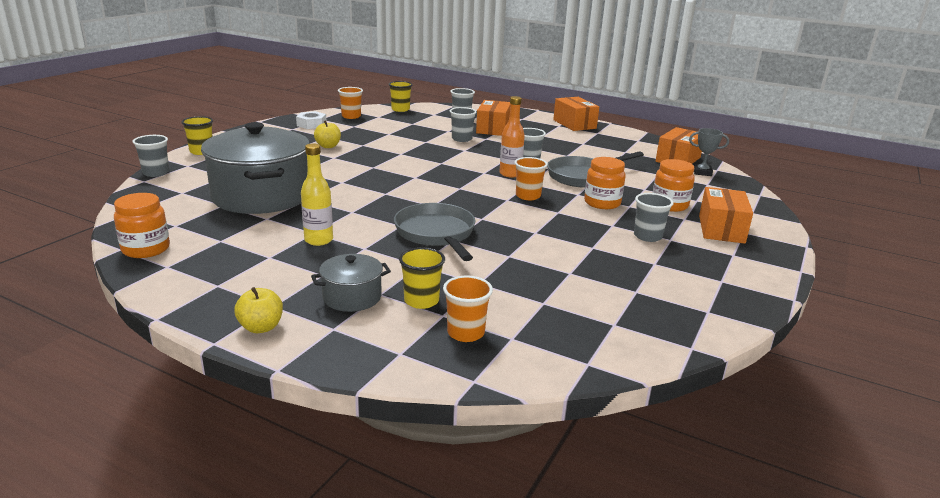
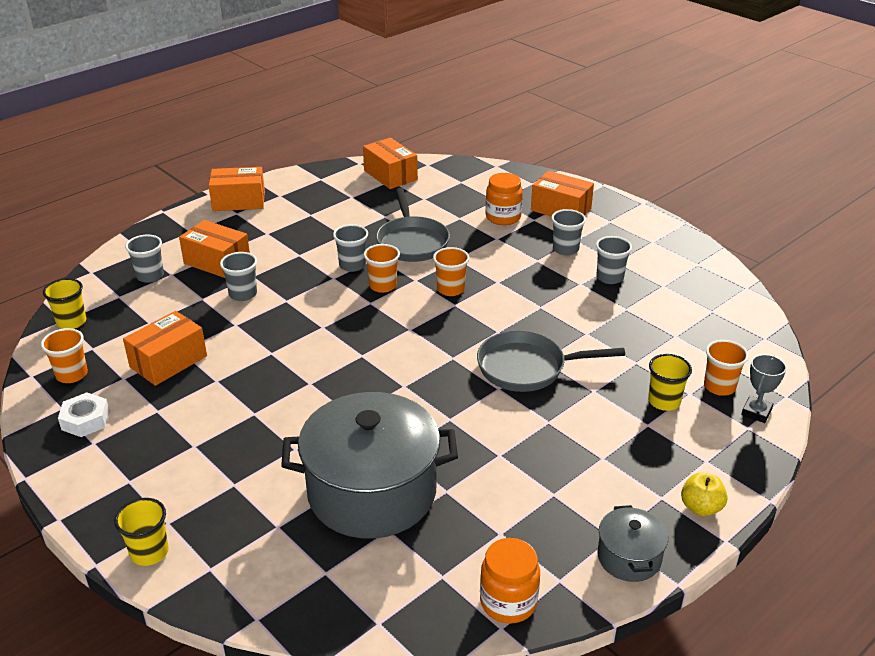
camera: 70 degrees left, 10 degrees up
(156, 173) = (227, 606): grey cup -> grey cup (610, 277)
(318, 240) = (520, 453): yellow bottle -> none
(328, 146) = (203, 413): yellow apple -> none
(352, 297) = (651, 443): grey pot -> grey pot (629, 557)
(375, 132) = (168, 361): none -> orange box
(510, 174) = (383, 286): orange bottle -> orange cup
(602, 203) = (485, 251): orange jar -> none
(702, 172) = (431, 174): grey trophy -> grey trophy (756, 412)

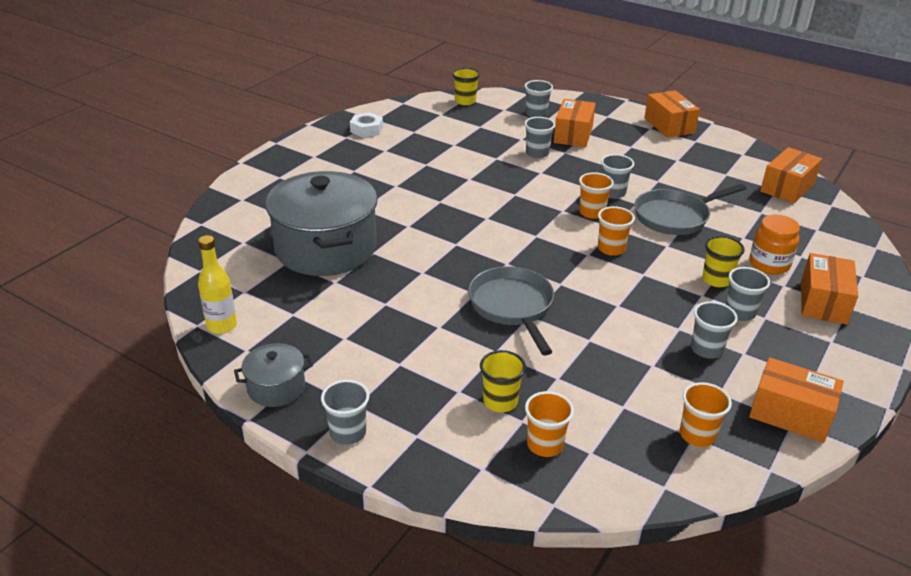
camera: 75 degrees right, 0 degrees up
(72, 374) = (410, 114): orange cup -> orange cup (697, 435)
(149, 552) = (253, 176): yellow cup -> yellow cup (716, 280)
(168, 361) = (439, 143): orange box -> orange box (790, 414)
(508, 602) = (222, 326): orange jar -> yellow bottle
(701, 507) = (348, 433): yellow apple -> grey cup
(756, 412) = (512, 476): grey trophy -> none

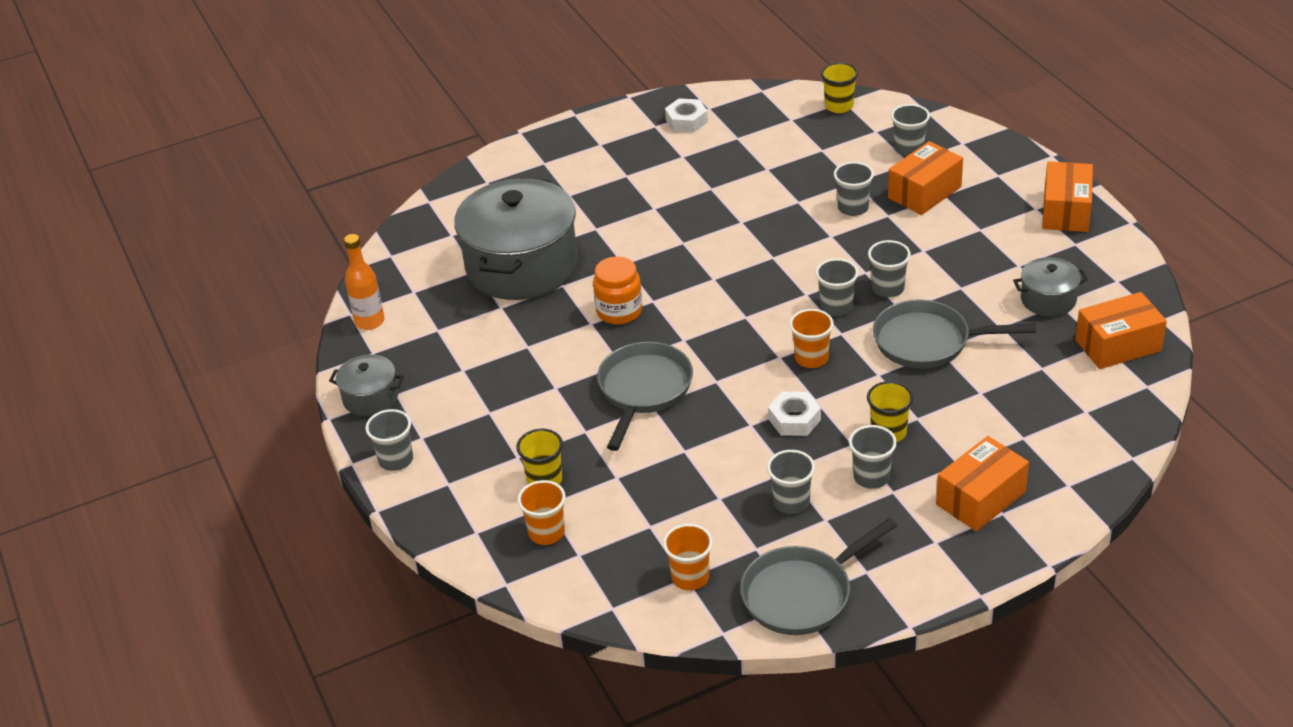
camera: 35 degrees right, 5 degrees up
(222, 326) = (369, 321): yellow bottle -> orange bottle
(592, 212) = (836, 307): orange cup -> grey cup
(644, 292) = (794, 419): none -> white nut
(717, 174) = (1048, 299): none -> grey pot
(769, 264) = (972, 434): orange jar -> orange jar (619, 311)
(790, 414) = (802, 594): orange box -> grey pan

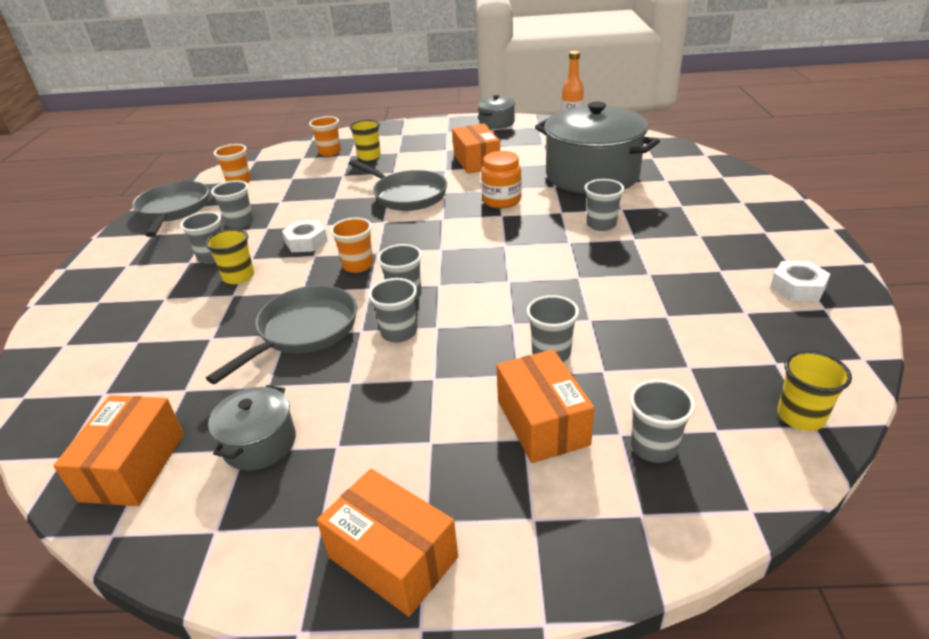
camera: 115 degrees right, 5 degrees down
(396, 460) = (437, 125): grey cup -> grey cup (601, 225)
(980, 498) = (124, 296): orange box -> orange box (476, 161)

